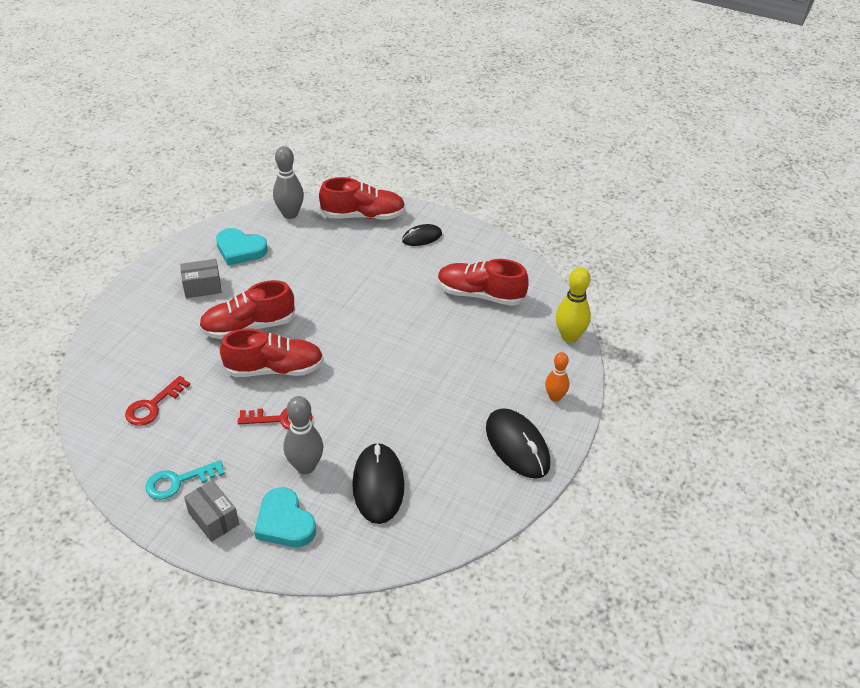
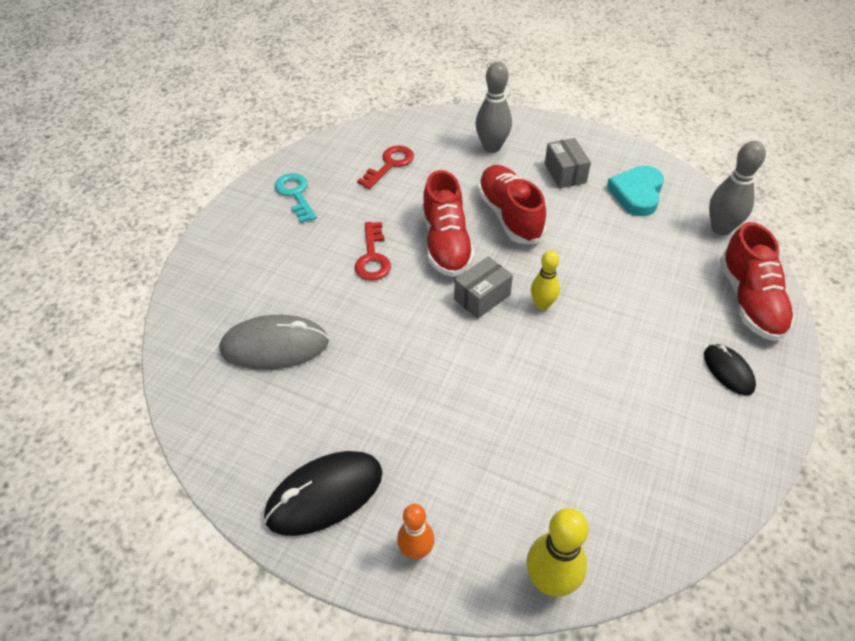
camera: 90 degrees right, 5 degrees up
(153, 406) = (390, 165): red key -> red key turned 90 degrees clockwise
(213, 519) = (249, 223): grey box -> grey box (482, 297)
(285, 522) = (236, 273): turquoise heart -> none
(305, 466) = (306, 282): grey bowling pin -> grey bowling pin (492, 147)
(353, 317) = (542, 304): none -> yellow bowling pin
(378, 485) = (275, 346): black mouse -> grey mouse
(480, 294) = (621, 449): red shoe -> none

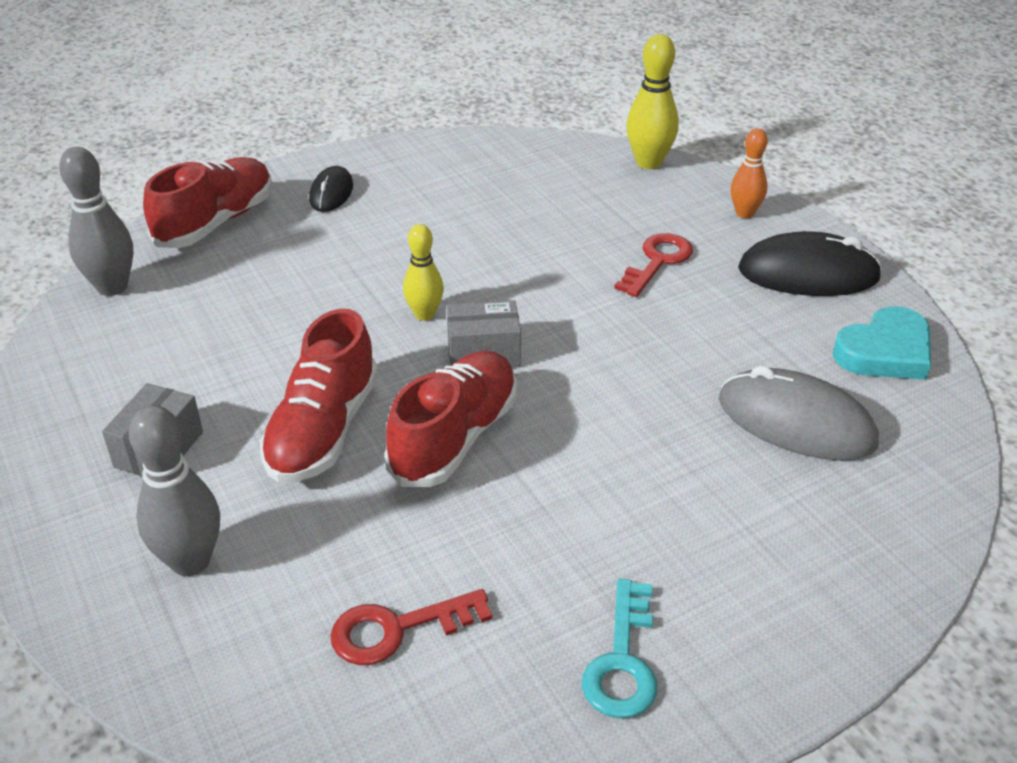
camera: 145 degrees left, 10 degrees down
(373, 257) = (577, 471): red key -> red key (657, 261)
(637, 193) = (123, 371): turquoise heart -> turquoise heart (885, 351)

